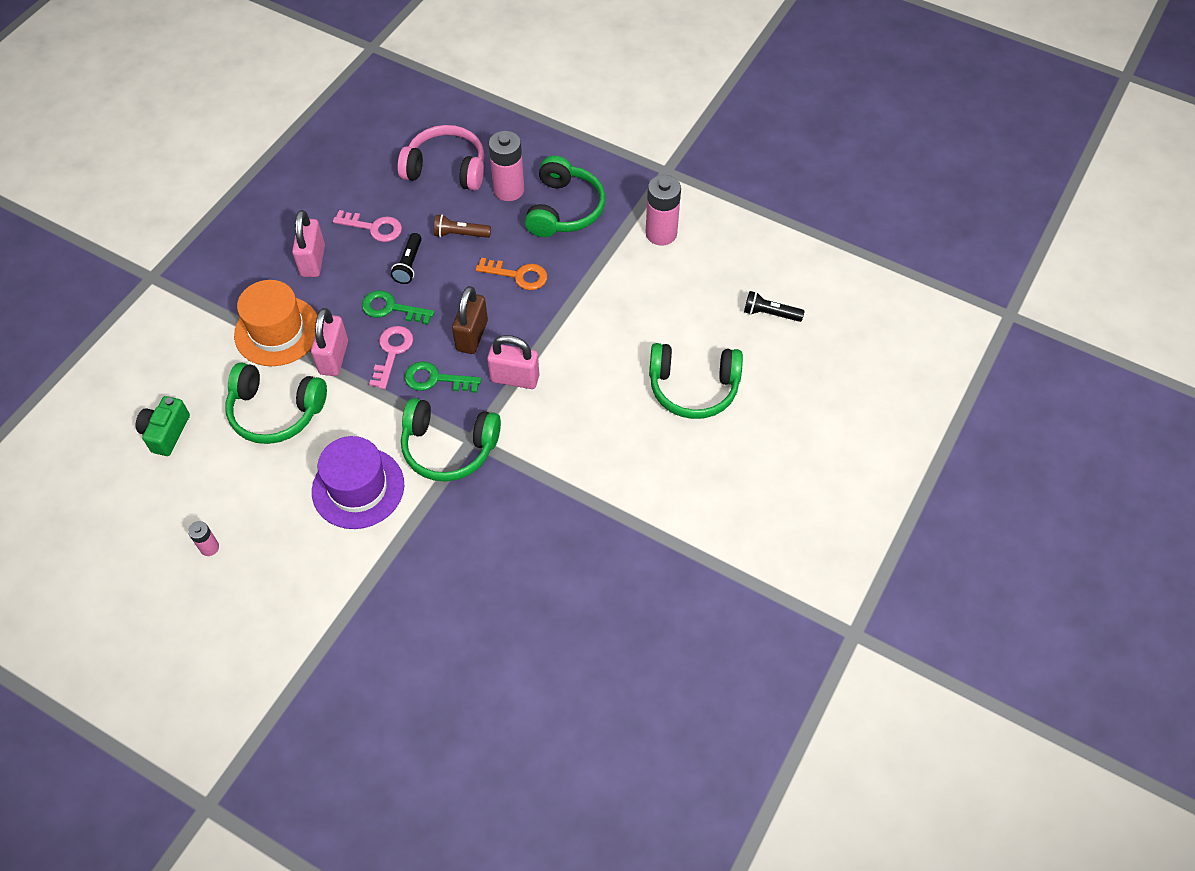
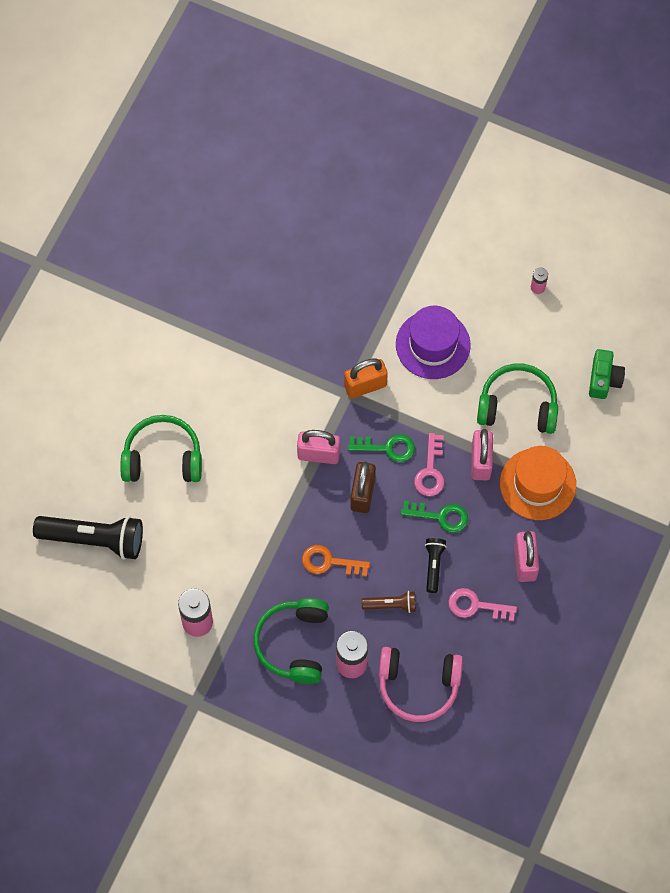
camera: 175 degrees right, 10 degrees up
(449, 447) = (365, 385): green headphones -> orange padlock
(770, 314) = (94, 539): black flashlight -> black flashlight, size x2.00

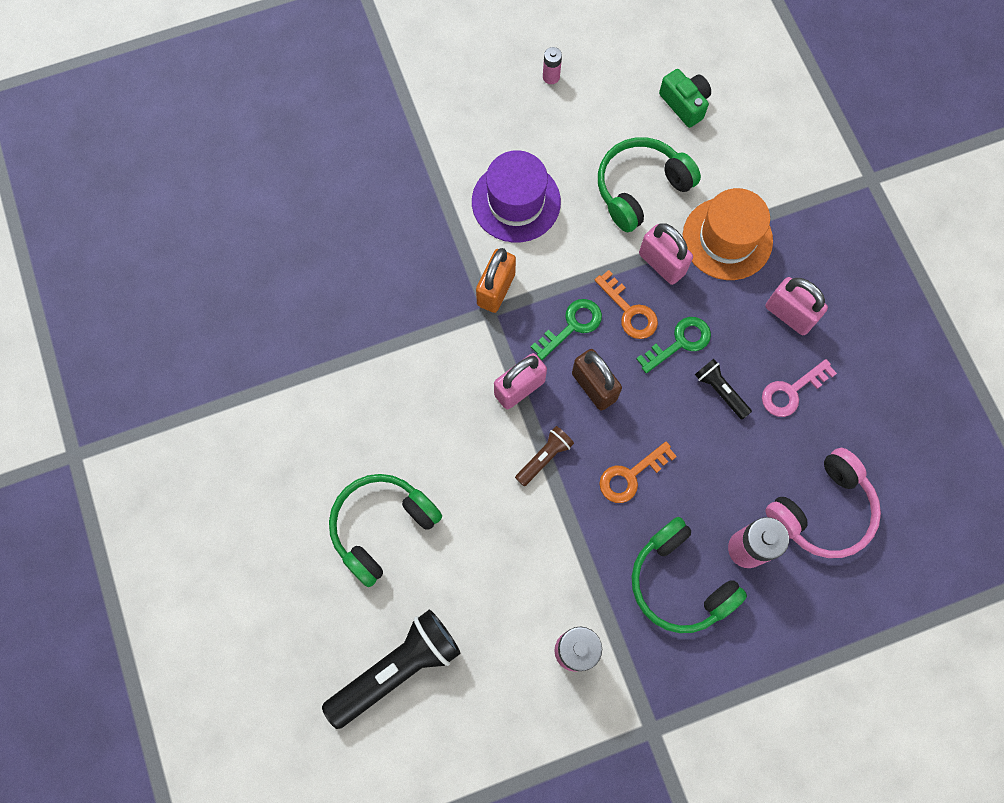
camera: 45 degrees left, 5 degrees up
(391, 605) = (723, 461): brown flashlight -> brown flashlight (544, 458)
(430, 471) = (629, 311): pink key -> orange key

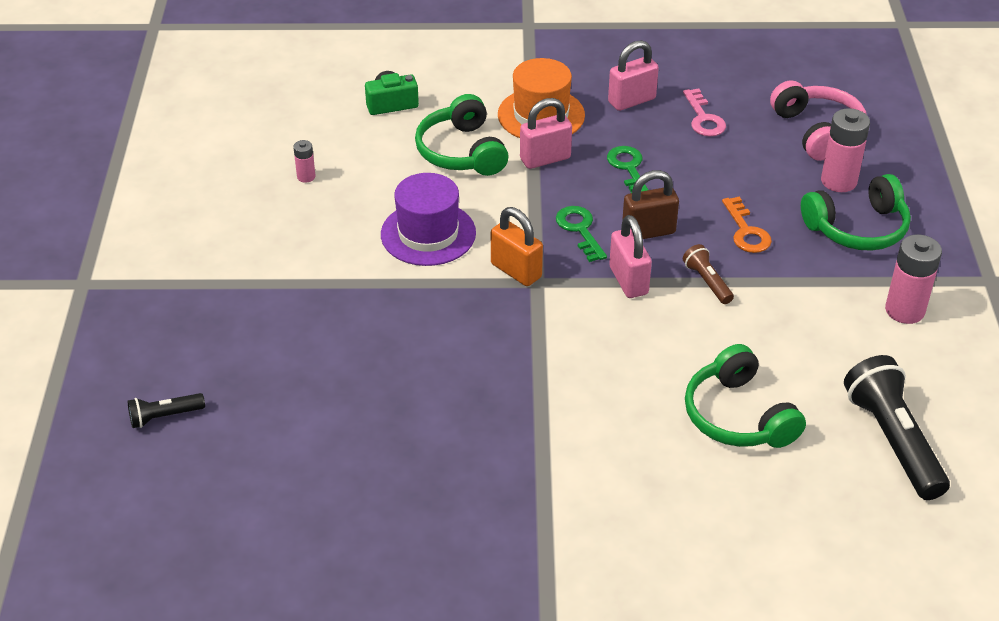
camera: 70 degrees left, 30 degrees down
(629, 311) = (582, 190): orange key -> none
(720, 391) = (686, 157): black flashlight -> black flashlight (165, 416)

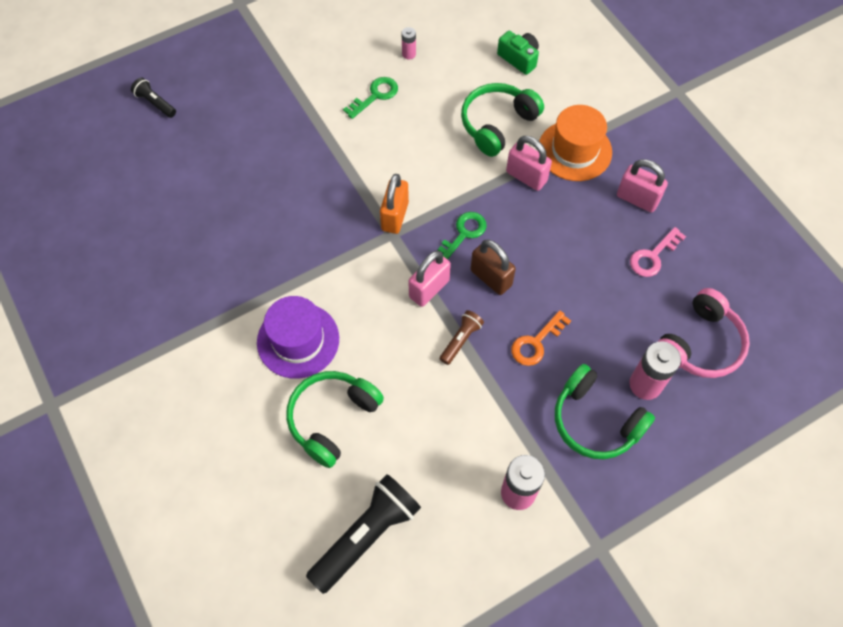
camera: 60 degrees right, 20 degrees up
(428, 234) = (398, 148): purple hat -> purple hat (298, 340)
(628, 168) = (554, 233): green key -> green key (375, 96)

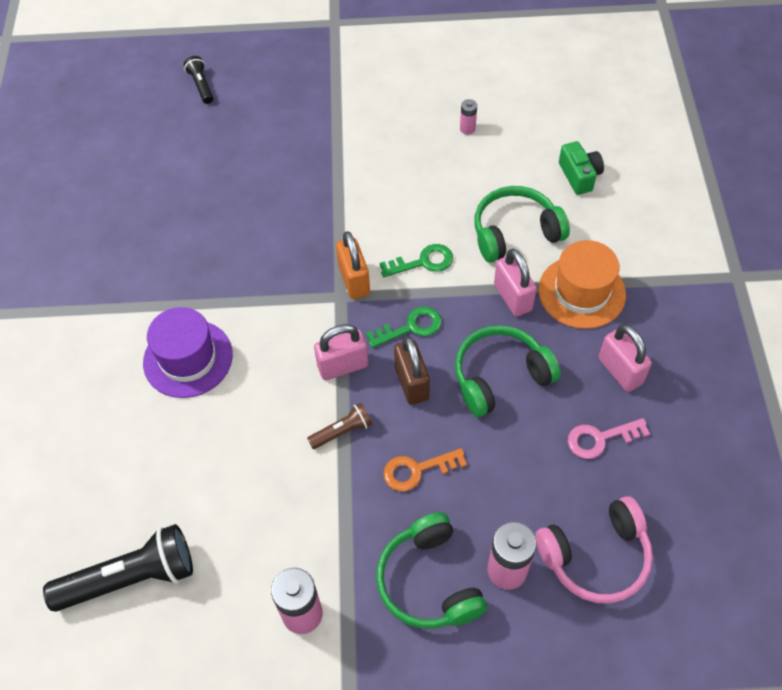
camera: 30 degrees right, 5 degrees down
(332, 419) = (171, 449): green headphones -> green headphones (500, 377)
(375, 96) = (408, 156): green key -> green key (423, 262)
(395, 216) = (354, 280): orange padlock -> orange padlock turned 60 degrees counterclockwise

